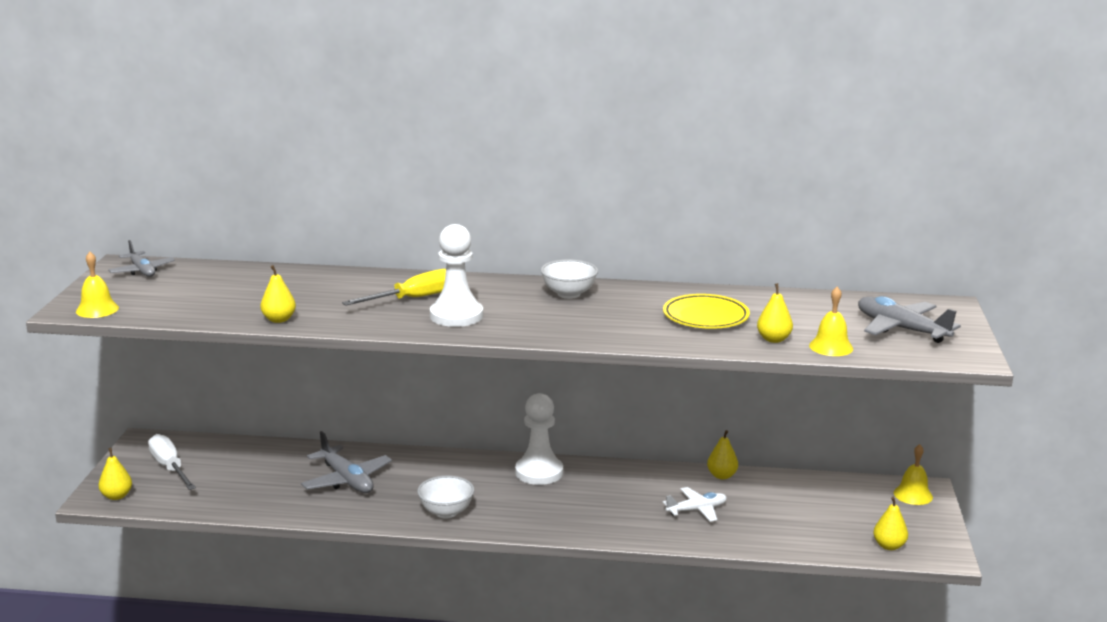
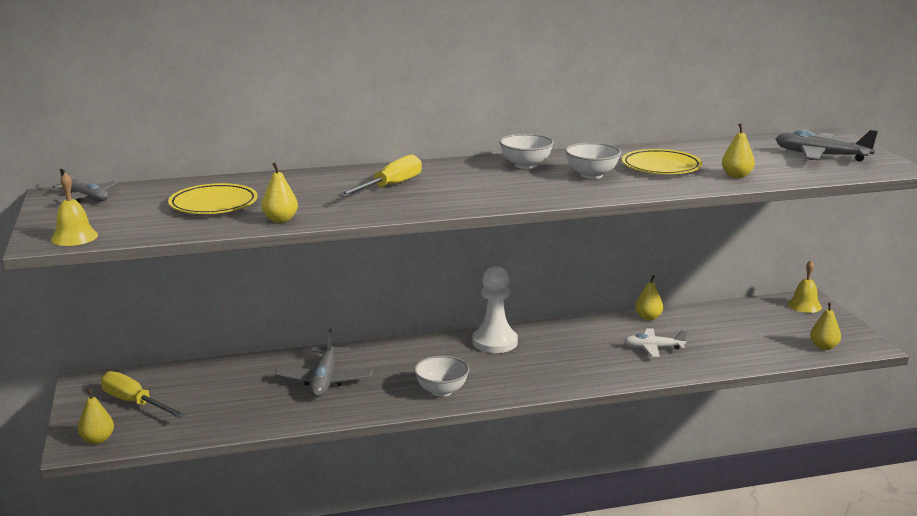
camera: 20 degrees left, 0 degrees up
(170, 467) = (134, 402): white screwdriver -> yellow screwdriver
(239, 294) = (213, 204): none -> yellow plate
(346, 480) = (324, 381): grey plane -> grey plane turned 60 degrees clockwise
(456, 316) = (447, 194): white pawn -> none
(622, 315) = (591, 175): none -> white bowl
(696, 510) = (653, 348): white plane -> white plane turned 135 degrees counterclockwise
(831, 347) = (787, 175): yellow bell -> none

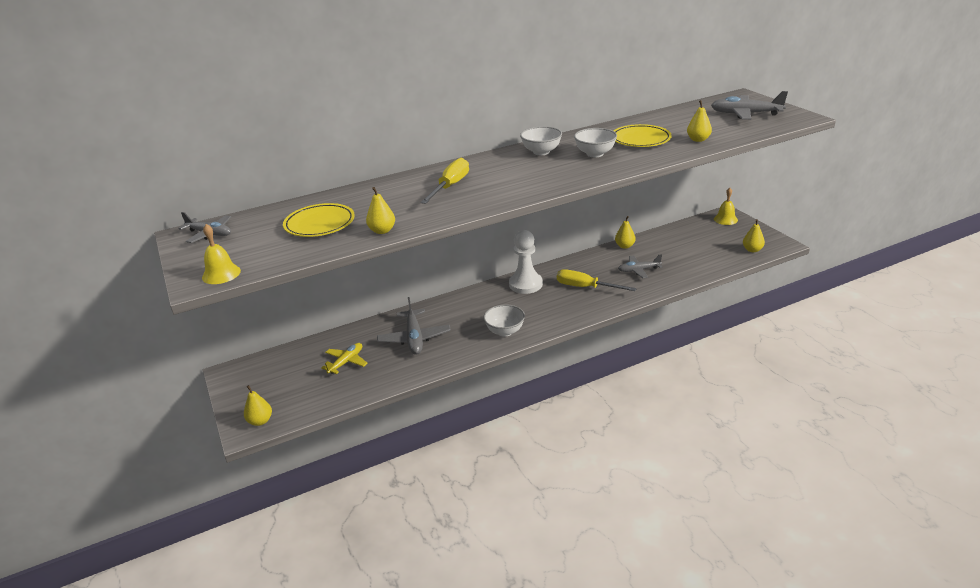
camera: 10 degrees left, 10 degrees up
(134, 402) = (275, 383): yellow screwdriver -> yellow screwdriver (585, 287)
(229, 393) = (346, 362): none -> yellow plane
(653, 348) = (638, 270): white plane -> grey plane

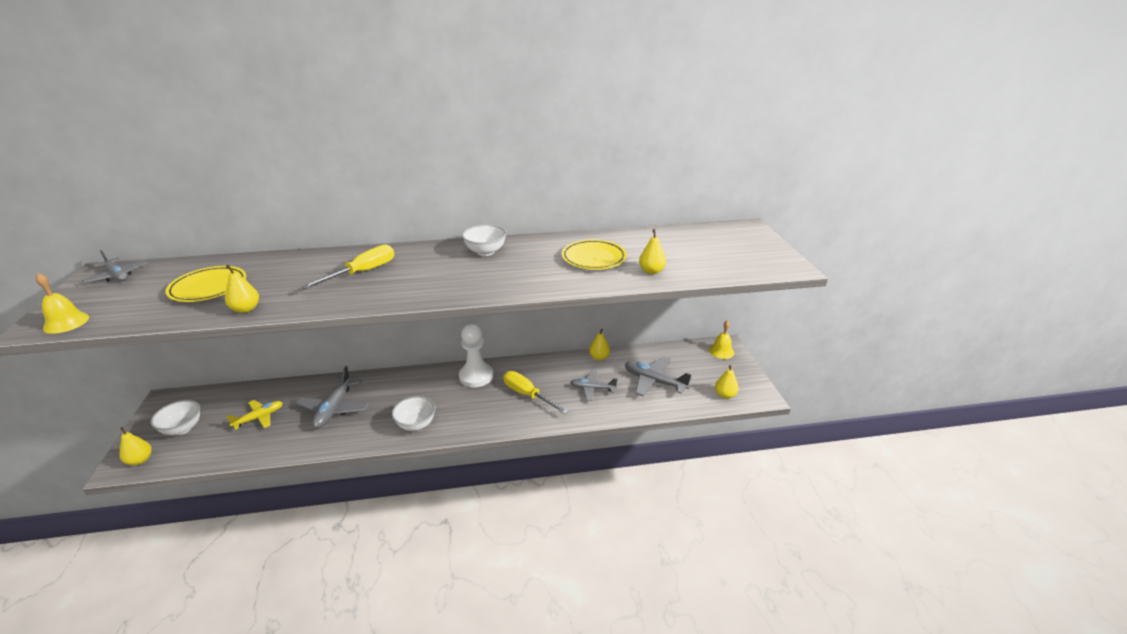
camera: 15 degrees right, 0 degrees up
(595, 154) = (532, 265): white bowl -> white bowl (182, 428)
(745, 114) = (731, 250): grey plane -> grey plane (654, 381)

